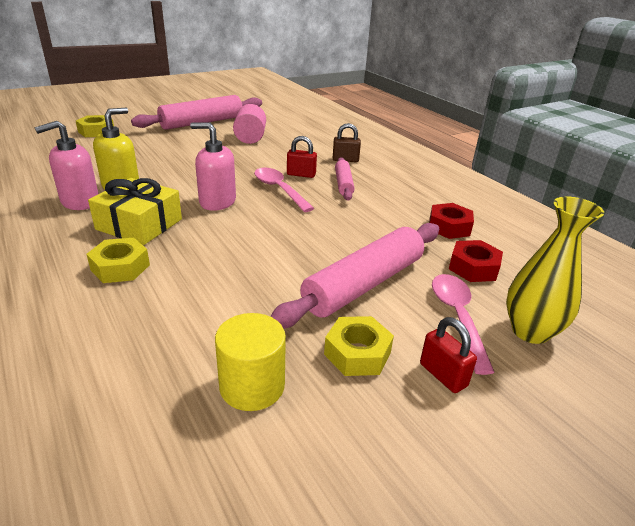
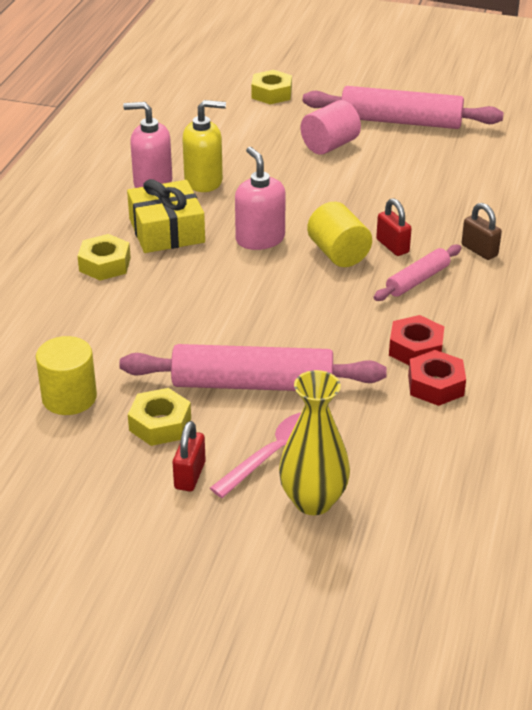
camera: 50 degrees right, 5 degrees up
(250, 138) = (420, 169): pink cylinder -> pink cylinder (330, 145)
(279, 189) = (338, 253): pink spoon -> yellow cylinder
(473, 268) = (375, 431): red nut -> red nut (415, 349)

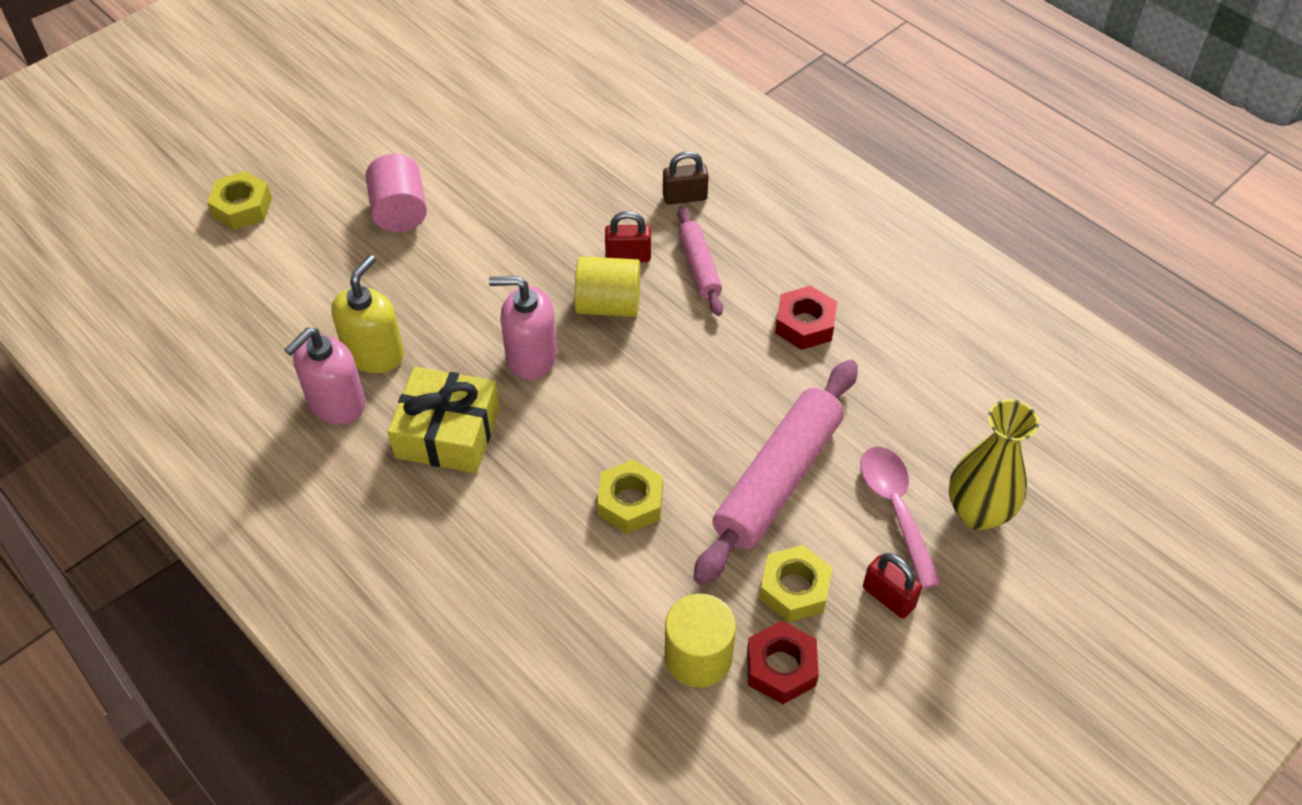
camera: 60 degrees left, 15 degrees up
(105, 264) = (469, 521): yellow nut -> yellow nut (630, 502)
(400, 121) = (405, 132): pink rolling pin -> none
(435, 385) = (867, 338): red nut -> red nut (781, 667)

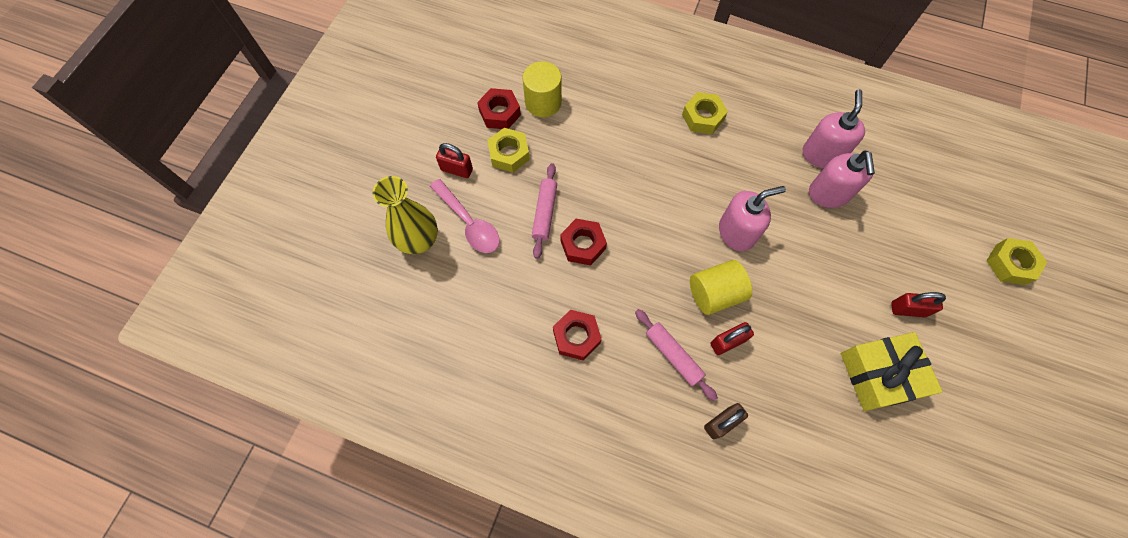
camera: 155 degrees right, 15 degrees up
(374, 353) = (828, 194): yellow soap dispenser -> pink soap dispenser
(400, 212) = (908, 309): pink cylinder -> red padlock
(447, 433) = (747, 163): yellow gift -> yellow gift (880, 375)
(630, 502) = (621, 165): yellow nut -> yellow nut (702, 117)
(744, 419) = (583, 245): none -> red nut
(778, 480) = (544, 213): pink rolling pin -> pink rolling pin, size x0.54

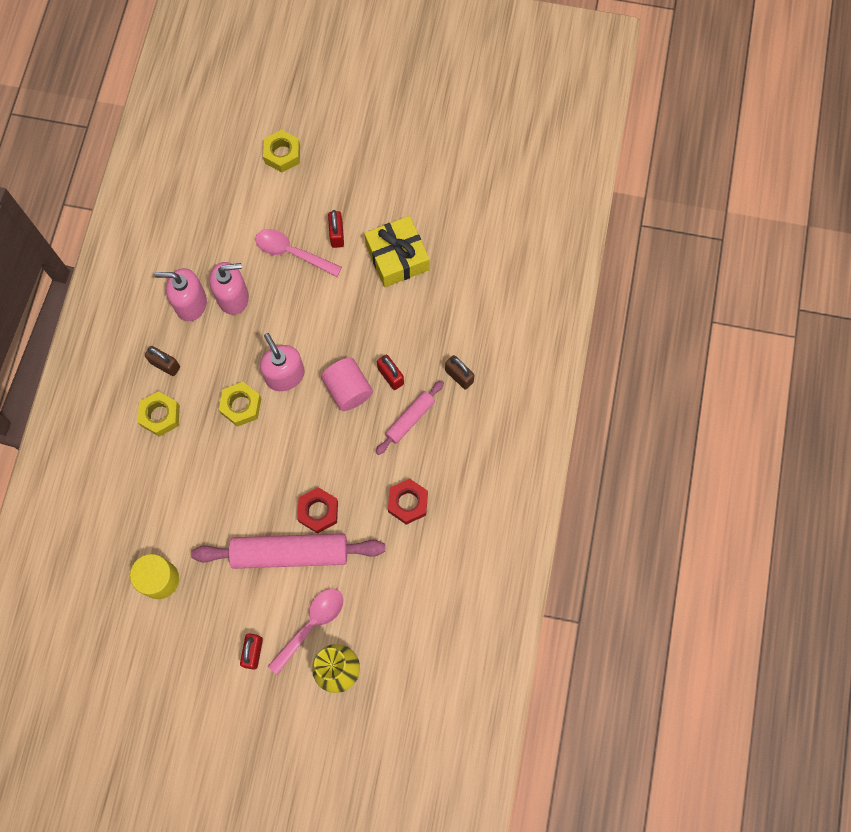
camera: 100 degrees left, 5 degrees up
(500, 113) = (178, 623): red nut -> none
(509, 154) = (228, 602): yellow nut -> yellow nut (241, 406)
(544, 213) = (290, 553): pink rolling pin -> pink rolling pin, size x1.87
(715, 294) = (348, 390): yellow cylinder -> pink cylinder
(755, 126) = (165, 365): none -> brown padlock
(883, 258) = (292, 253): none -> pink spoon

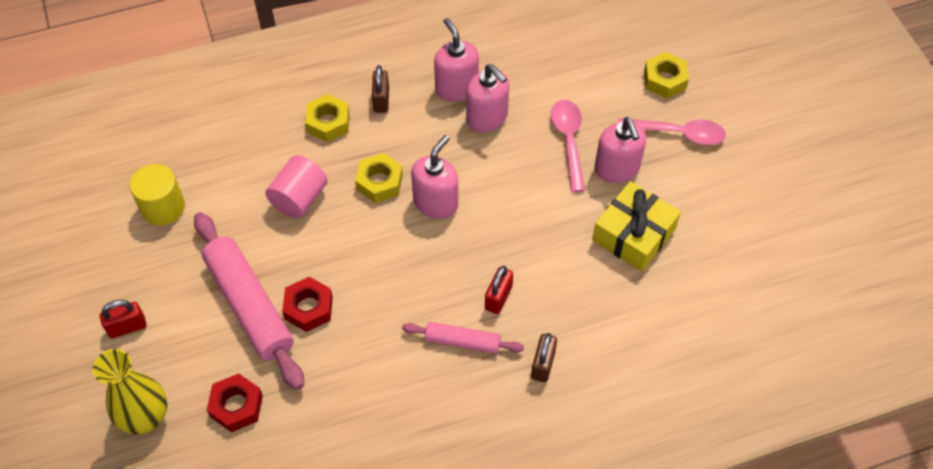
camera: 60 degrees right, 15 degrees down
(311, 625) = (182, 366): pink spoon -> pink spoon (678, 134)
(337, 235) = (617, 169): red padlock -> pink soap dispenser
(348, 390) = (457, 266): pink cylinder -> pink cylinder (299, 198)
(408, 503) = (367, 389): red nut -> red nut (236, 406)

